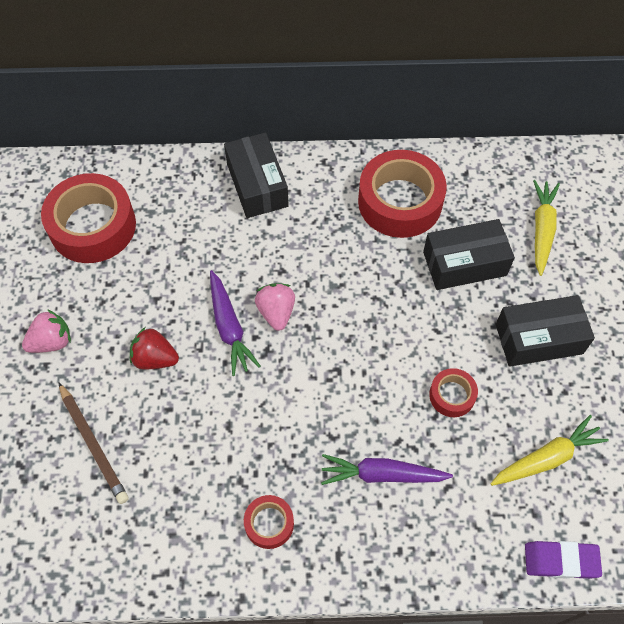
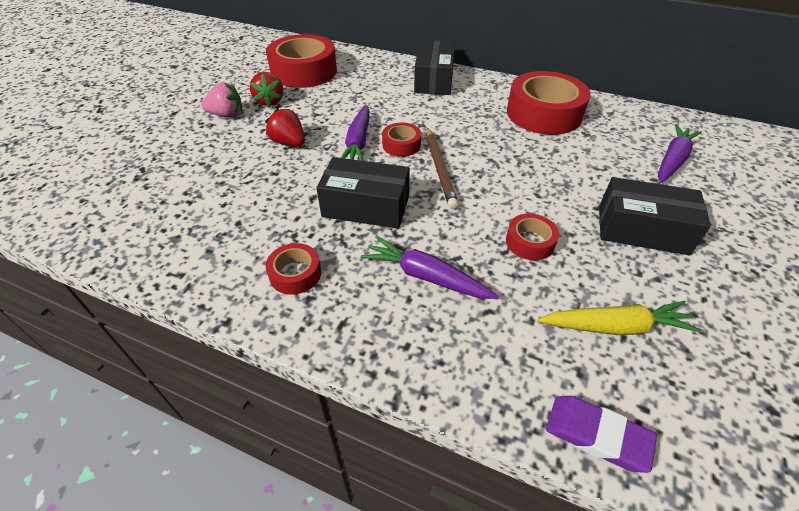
camera: 25 degrees right, 15 degrees down
(87, 298) = (270, 101): none -> red strawberry
(93, 444) = (202, 175): brown pencil -> brown pencil (440, 169)
(276, 312) = (401, 145): pink strawberry -> red tape
(464, 264) = (585, 161): black box -> black box (366, 206)
(542, 229) = (672, 160): yellow carrot -> purple carrot

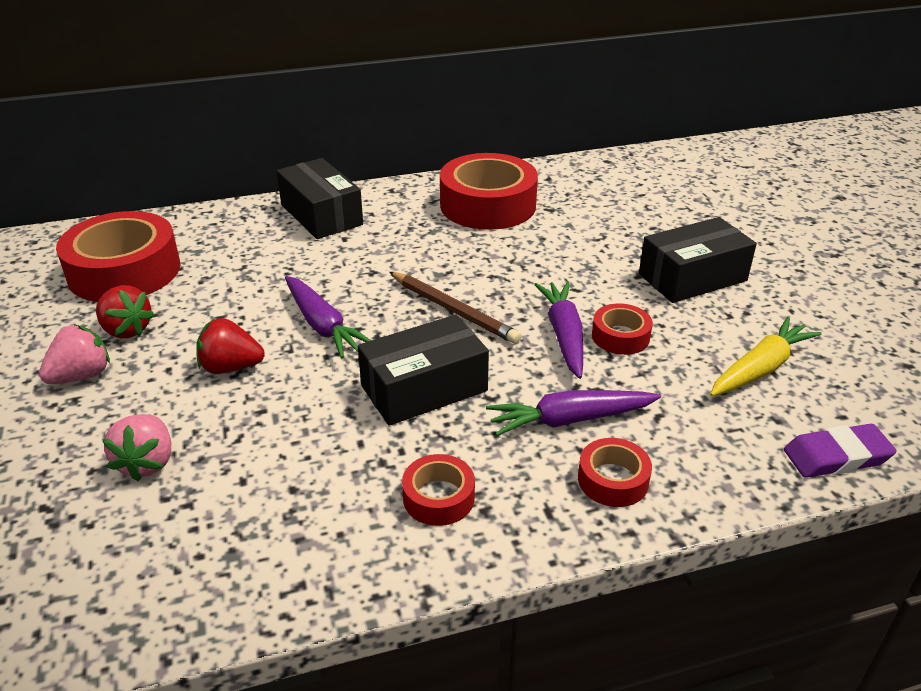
camera: 40 degrees left, 10 degrees down
(199, 171) = (147, 463): none -> pink strawberry
(401, 145) = (378, 304): red tape -> red tape (613, 480)
(672, 160) = (648, 203): purple carrot -> purple carrot (564, 335)

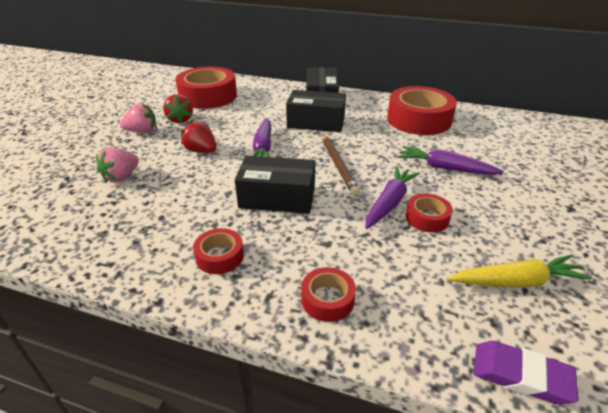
camera: 35 degrees right, 0 degrees up
(570, 420) = (340, 251): purple carrot -> purple carrot (444, 168)
(692, 277) = (520, 203): black box -> black box (316, 122)

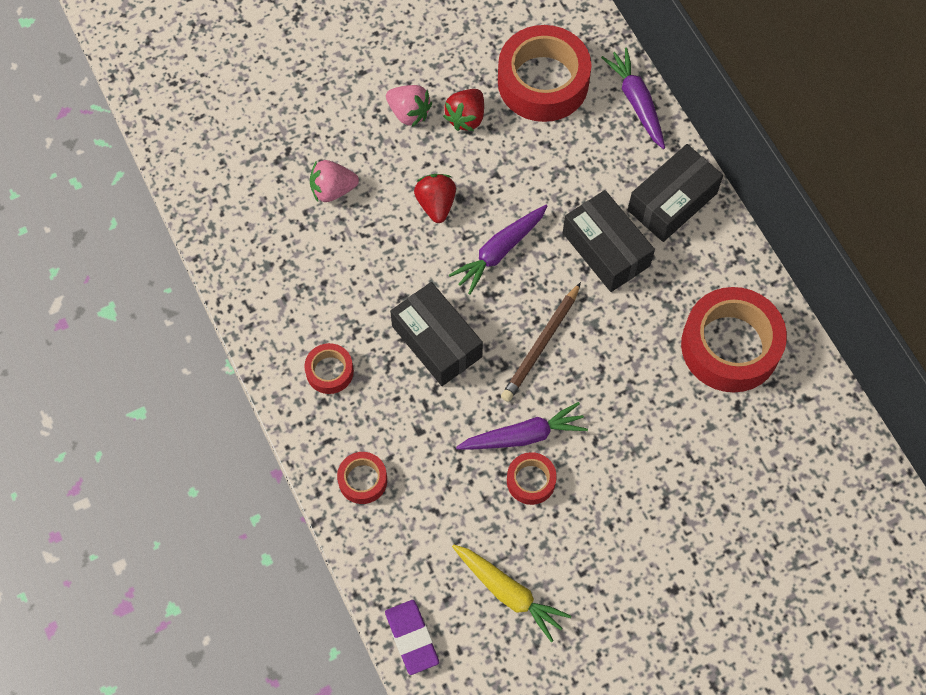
camera: 45 degrees right, 30 degrees up
(444, 168) = (638, 442): purple carrot -> purple carrot (636, 102)

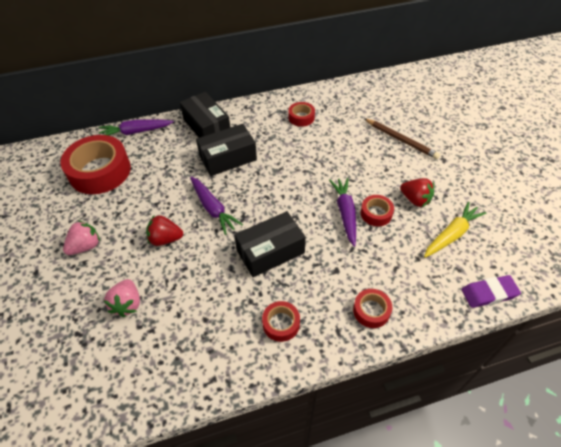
camera: 80 degrees left, 15 degrees down
(466, 118) = (106, 214): red strawberry -> red strawberry (415, 200)
(541, 345) = (284, 196): brown pencil -> brown pencil (401, 140)
(730, 346) = (301, 117): red tape -> red tape, size x0.48

